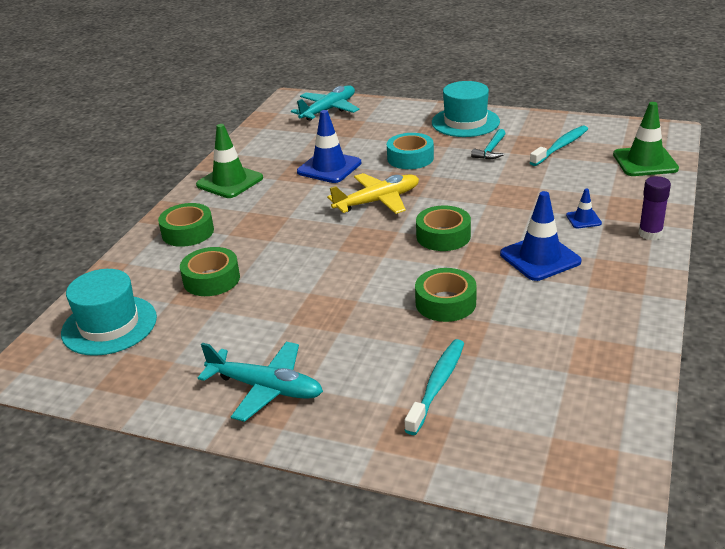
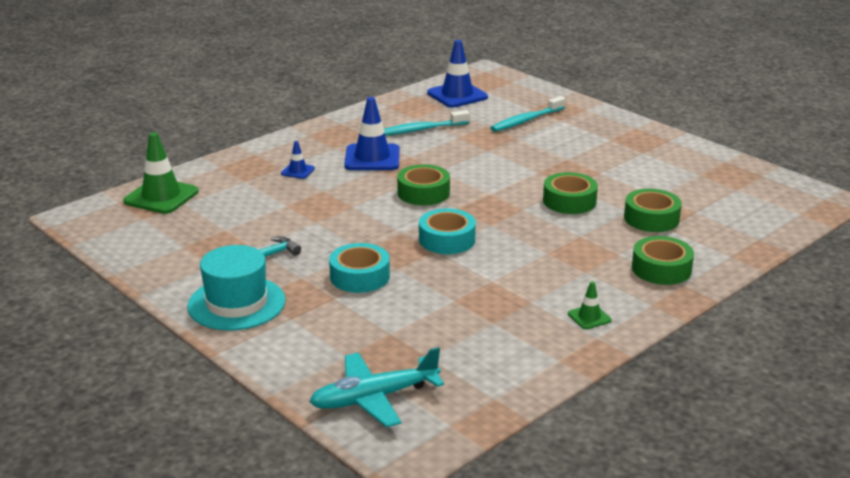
camera: 155 degrees left, 5 degrees down
(109, 325) = (751, 209): turquoise hat -> none
(229, 181) = (589, 317): green traffic cone -> green traffic cone, size x0.50
(265, 388) = (637, 145): turquoise plane -> none
(329, 167) = (459, 296): blue traffic cone -> blue traffic cone (457, 95)
(377, 201) = (447, 240): yellow plane -> turquoise tape
(445, 303) = (475, 153): green tape -> green tape (569, 201)
(561, 146) = (198, 236): turquoise toothbrush -> turquoise toothbrush (421, 130)
(650, 234) = (270, 149): purple glue stick -> none

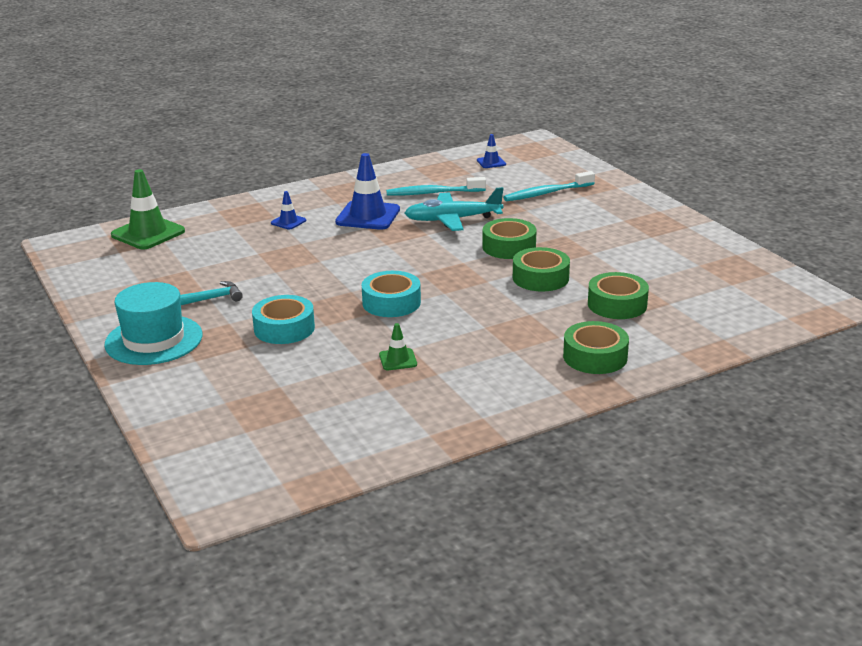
camera: 15 degrees right, 0 degrees up
(375, 398) = (225, 446): turquoise plane -> turquoise plane (453, 219)
(423, 193) = (397, 254): green tape -> green tape (509, 247)
(457, 95) = (491, 162): blue traffic cone -> blue traffic cone, size x0.50
(589, 317) = (487, 396): green traffic cone -> green traffic cone (398, 360)

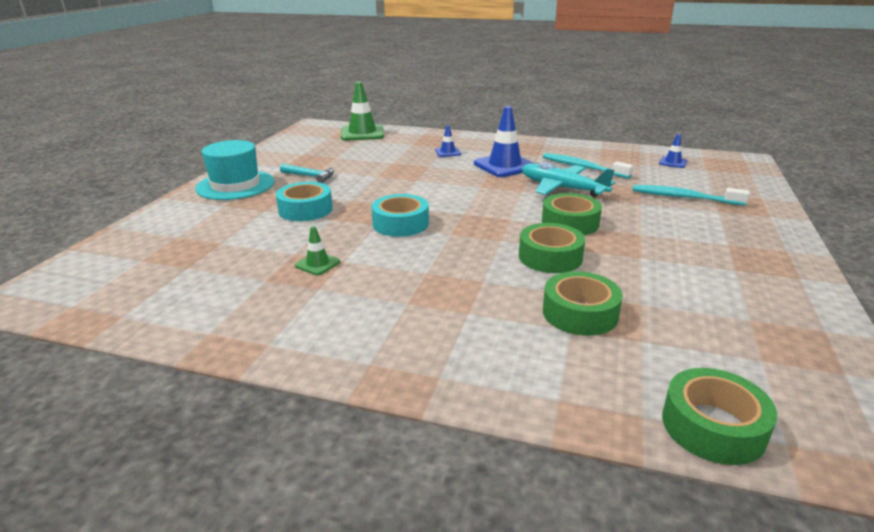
camera: 45 degrees right, 0 degrees up
(595, 357) = (462, 350): green tape -> green tape (713, 426)

